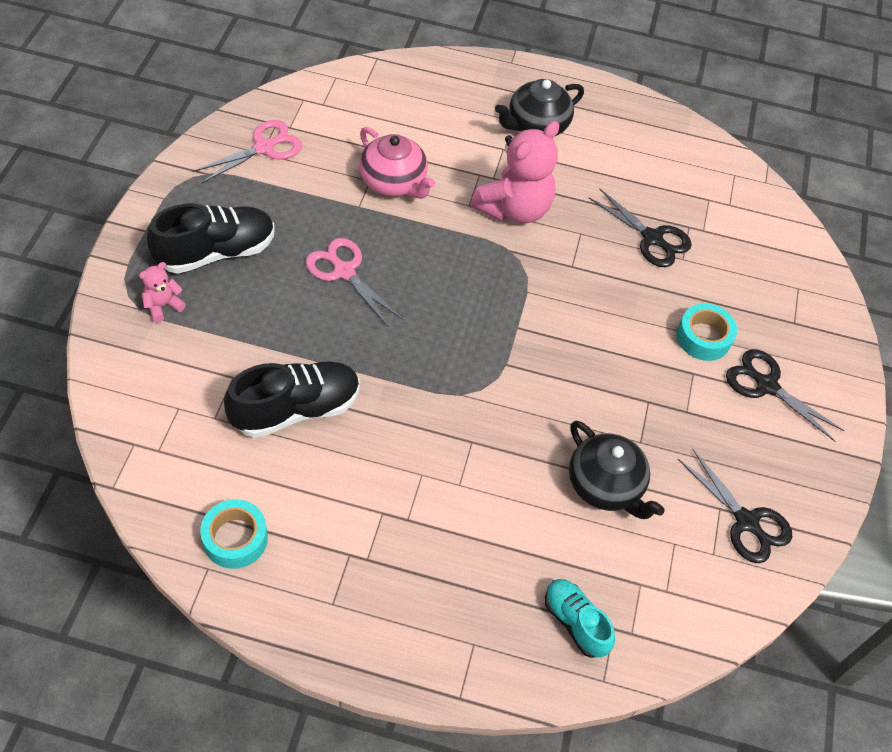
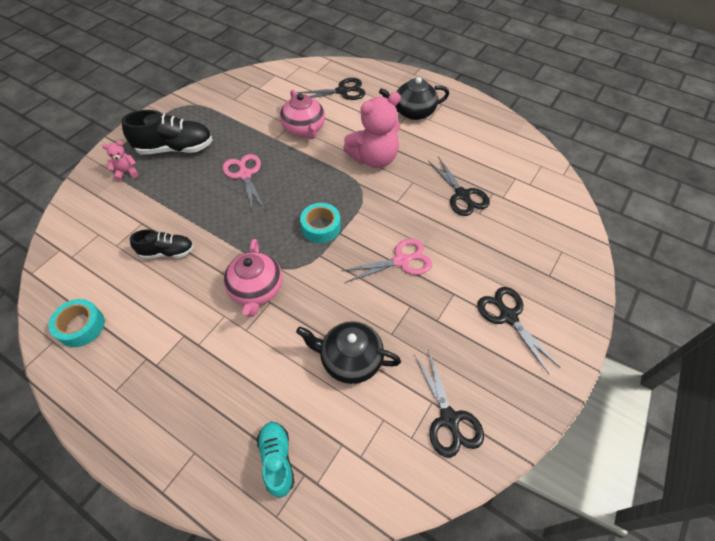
camera: 25 degrees right, 0 degrees up
(264, 148) = (237, 96): pink scissors -> pink scissors (401, 261)
(296, 409) = (167, 252): black shoe -> black shoe, size x0.61
(420, 110) = (342, 91): none -> black scissors
(446, 430) = (256, 290): none -> pink teapot
(605, 486) = (350, 359): black teapot -> black teapot turned 120 degrees clockwise
(703, 337) = (472, 270): turquoise tape -> turquoise tape (321, 227)

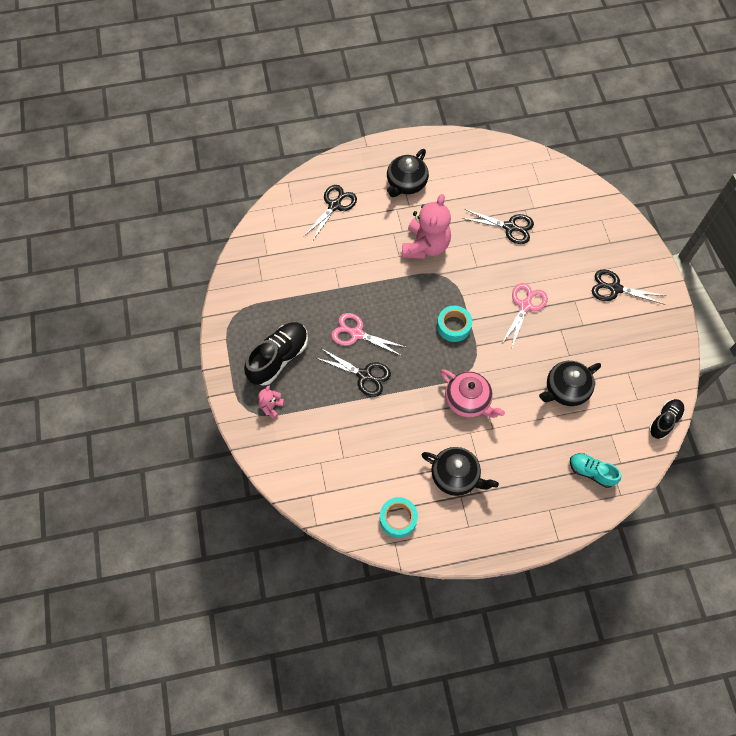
camera: 45 degrees left, 10 degrees up
(165, 338) = (456, 476): none -> black teapot
(167, 252) = (383, 430): black shoe -> black shoe (664, 421)
(304, 129) = (349, 262): pink teapot -> none
(449, 419) = (644, 373): black scissors -> black scissors (364, 375)

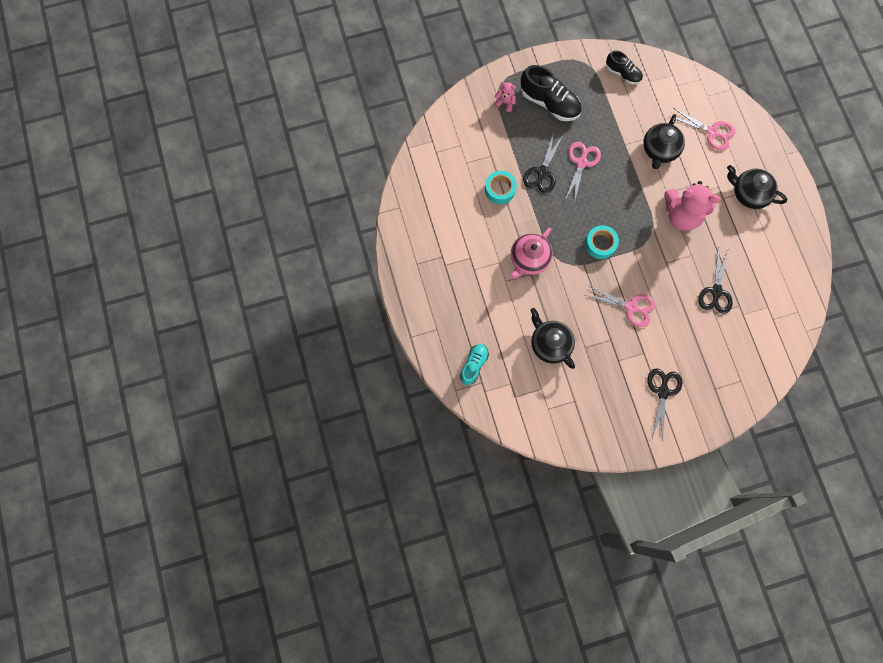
camera: 85 degrees right, 10 degrees up
(334, 206) = (712, 132): black scissors -> pink scissors
(398, 519) = (418, 208): turquoise tape -> turquoise tape (500, 189)
(456, 476) = (459, 252): black teapot -> black teapot (659, 150)
(664, 421) = (529, 432): black shoe -> black shoe (623, 73)

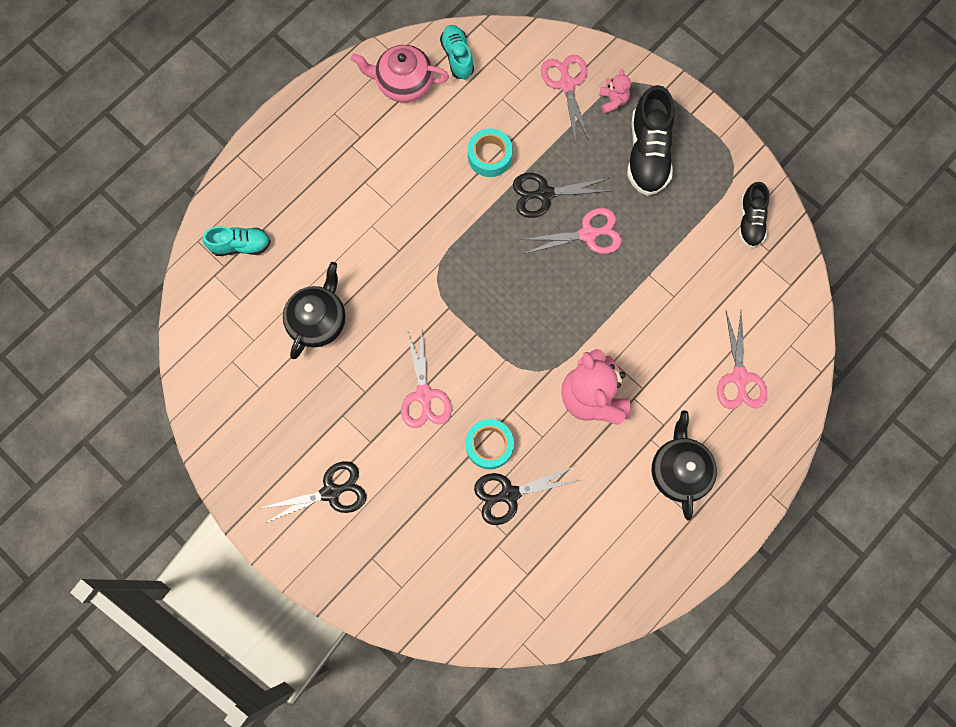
camera: 60 degrees right, 0 degrees up
(423, 172) = (457, 57): none -> turquoise shoe
(479, 121) = (567, 84): none -> pink scissors
(529, 259) = (416, 238): pink teapot -> pink teapot (403, 83)
(600, 244) = (489, 314): turquoise tape -> turquoise tape (489, 445)
(659, 150) = (669, 322): black teapot -> none

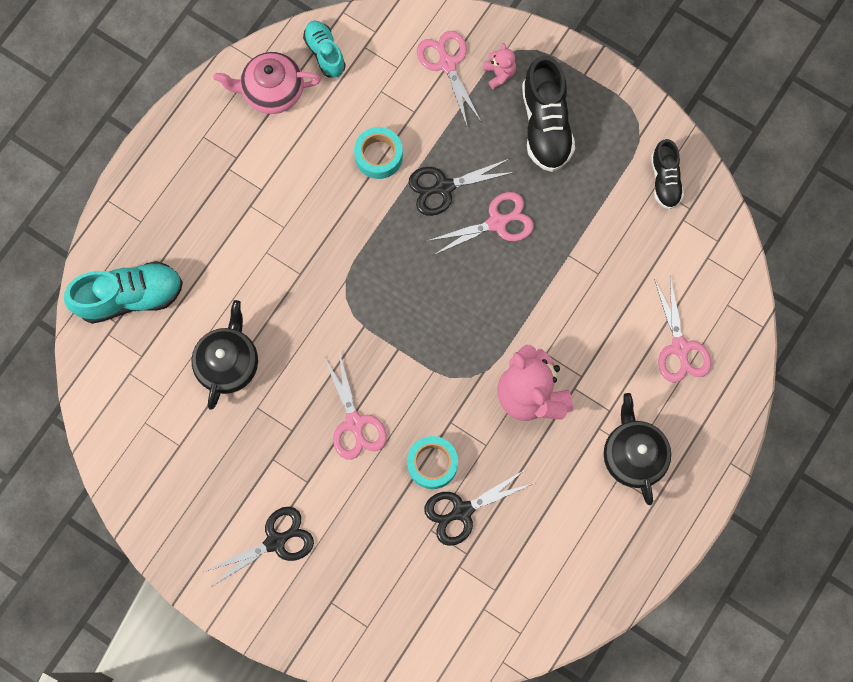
camera: 10 degrees left, 0 degrees up
(240, 245) = (130, 297): turquoise shoe -> turquoise shoe, size x1.65

